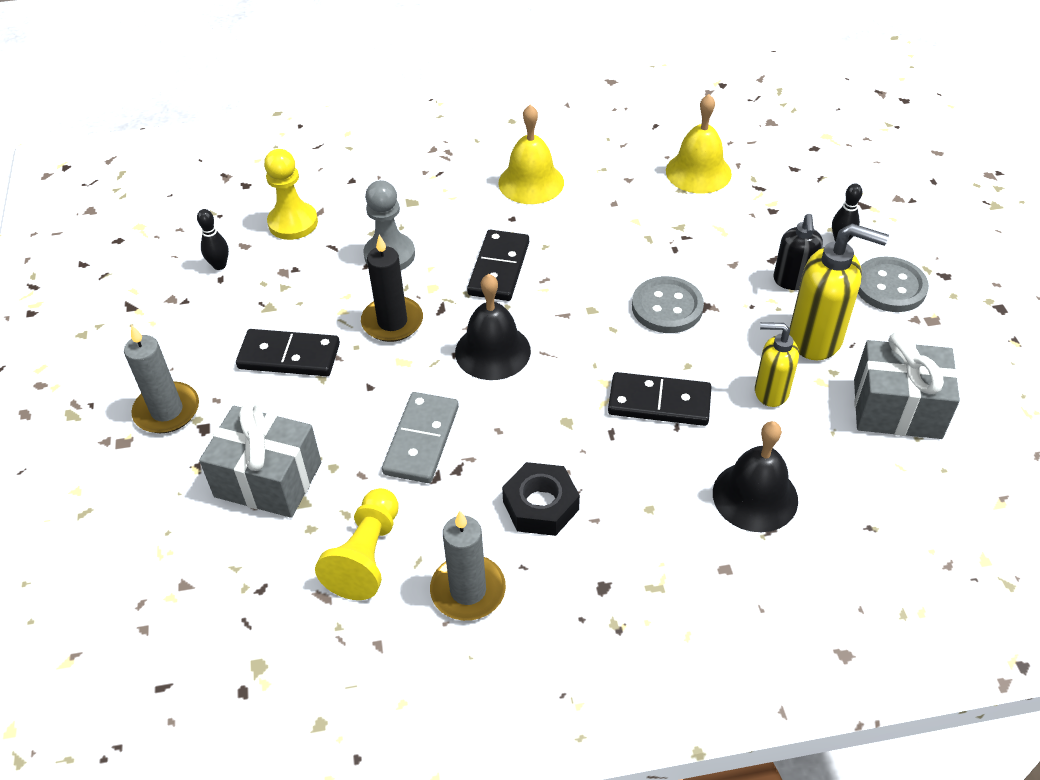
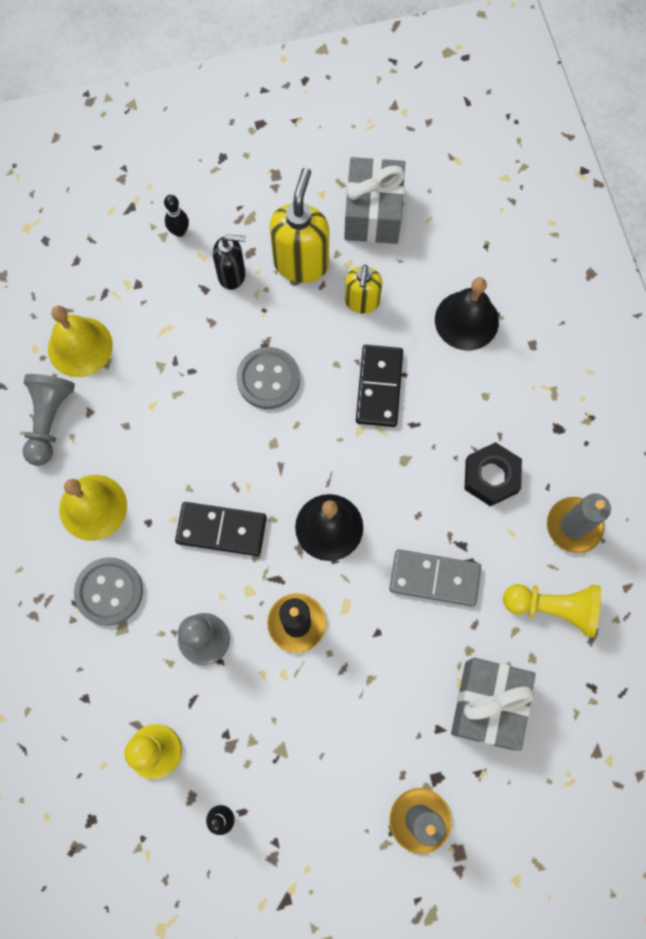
camera: 95 degrees left, 25 degrees up
(289, 356) = (345, 715): black domino -> none
(619, 154) = (49, 421): none -> grey pawn
(890, 287) = (237, 200): grey button -> grey button (109, 591)

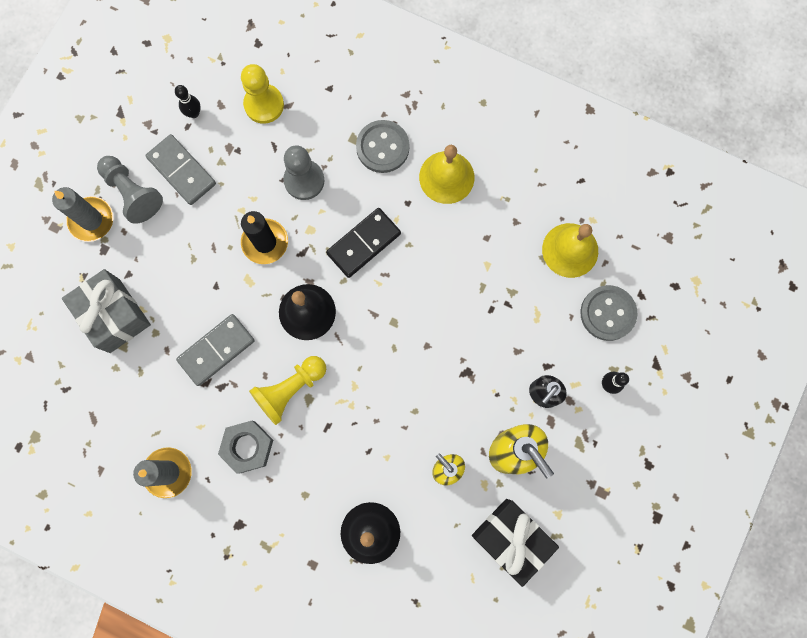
camera: 130 degrees right, 5 degrees up
(49, 421) = (530, 192): grey pawn -> grey pawn (132, 193)
(268, 379) = (442, 355): grey button -> grey button (607, 313)
(293, 772) = (182, 171): none -> grey domino
(373, 213) = (511, 539): grey gift -> black gift
(379, 387) = (373, 426): black domino -> none
(491, 476) = (247, 447): black nut -> grey nut
(553, 608) = (132, 409): yellow pawn -> yellow pawn (290, 389)

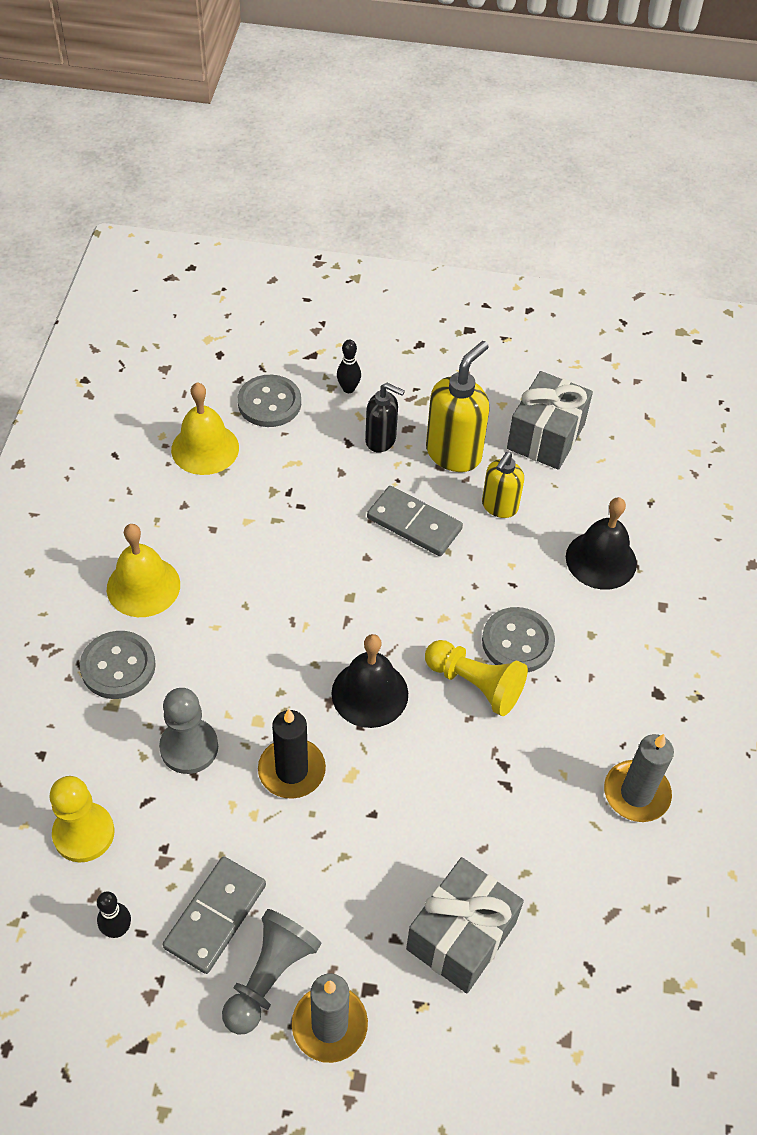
camera: 110 degrees left, 25 degrees down
(216, 350) = (459, 785): grey domino -> grey domino (414, 523)
(247, 447) = (564, 711): grey nut -> none
(316, 435) = (517, 642): none -> grey button
(364, 244) = (259, 654): black domino -> none
(511, 539) = (546, 436): black gift -> grey gift

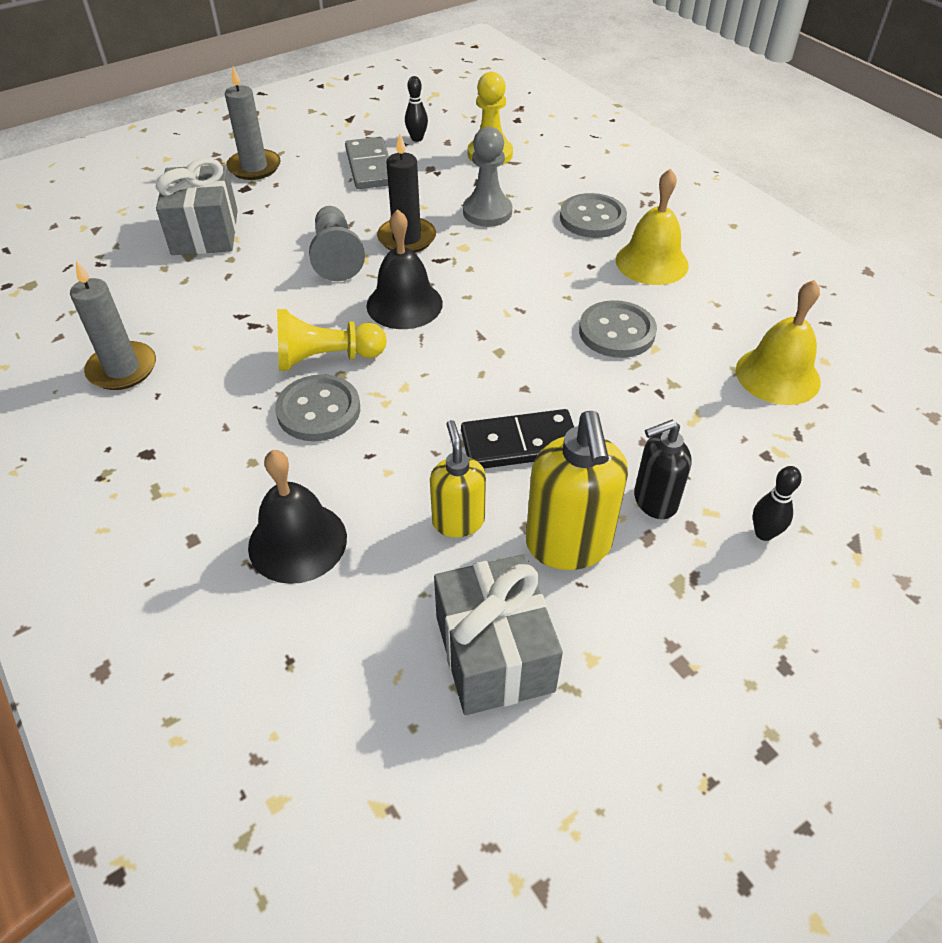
camera: 140 degrees right, 5 degrees down
(269, 403) = (802, 456): grey button -> grey button (617, 332)
(269, 977) = (310, 164): grey pawn -> grey pawn (336, 256)
(414, 523) = (519, 444): grey domino -> black domino

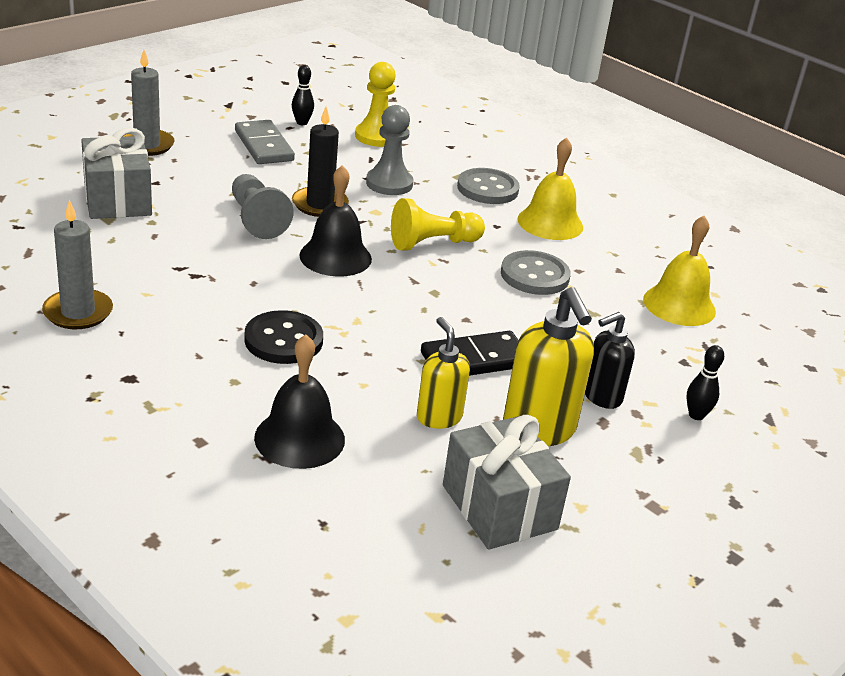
camera: 15 degrees left, 15 degrees down
(318, 410) = (283, 340): grey button -> black button
(326, 358) = (276, 300): yellow pawn -> yellow pawn (433, 243)

